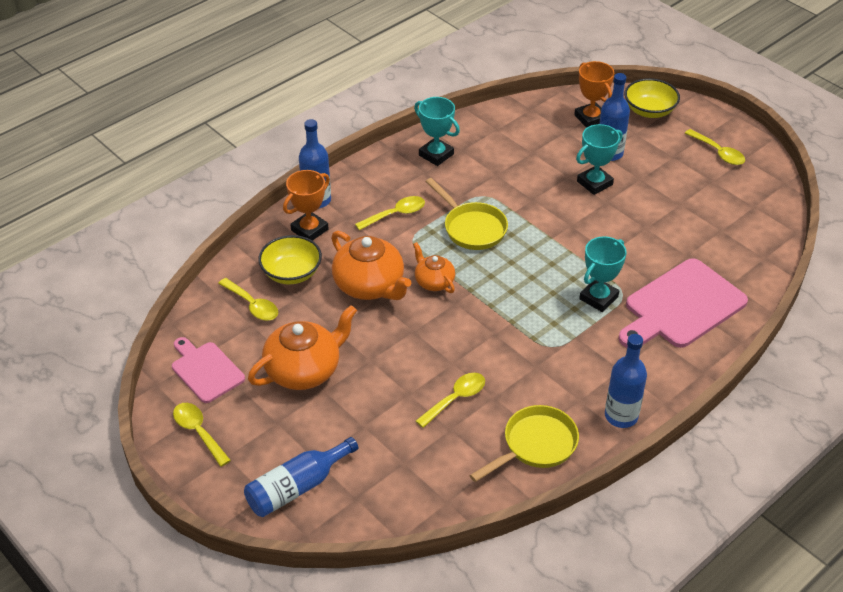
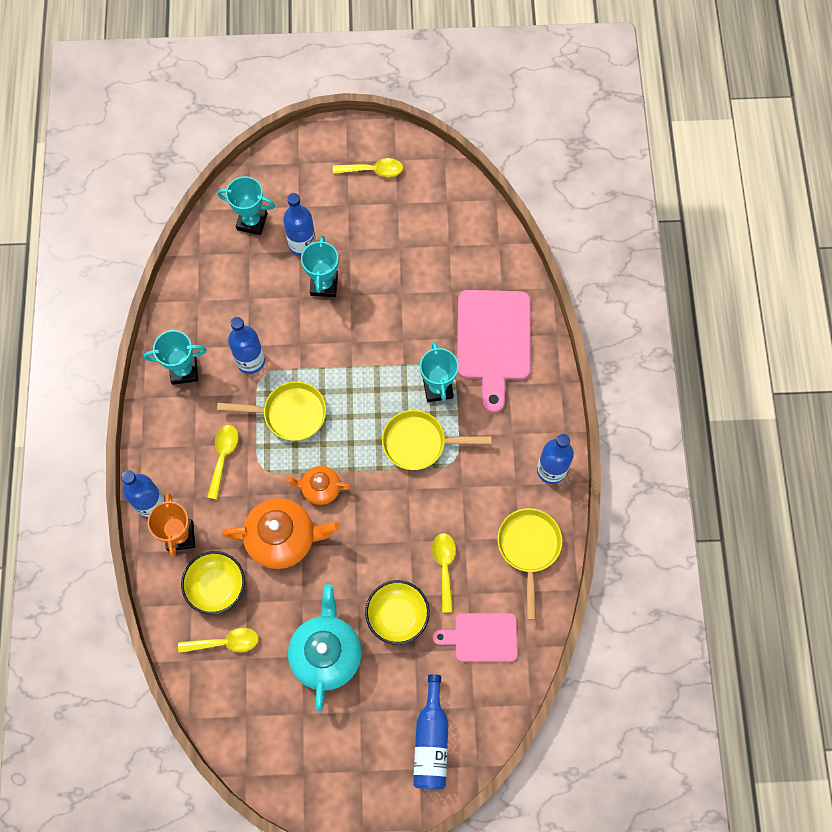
camera: 50 degrees left, 25 degrees up
(198, 432) = (321, 776): yellow spoon -> none
(205, 370) = (263, 727): pink cutting board -> pink cutting board (482, 637)
(304, 370) = (326, 653): orange teapot -> turquoise teapot
(486, 183) = (250, 361): none -> blue bottle
(540, 316) = (419, 443): none -> yellow pan
(590, 118) = (252, 222): orange trophy -> turquoise trophy
(649, 111) = (284, 173): yellow bowl -> yellow bowl (397, 615)

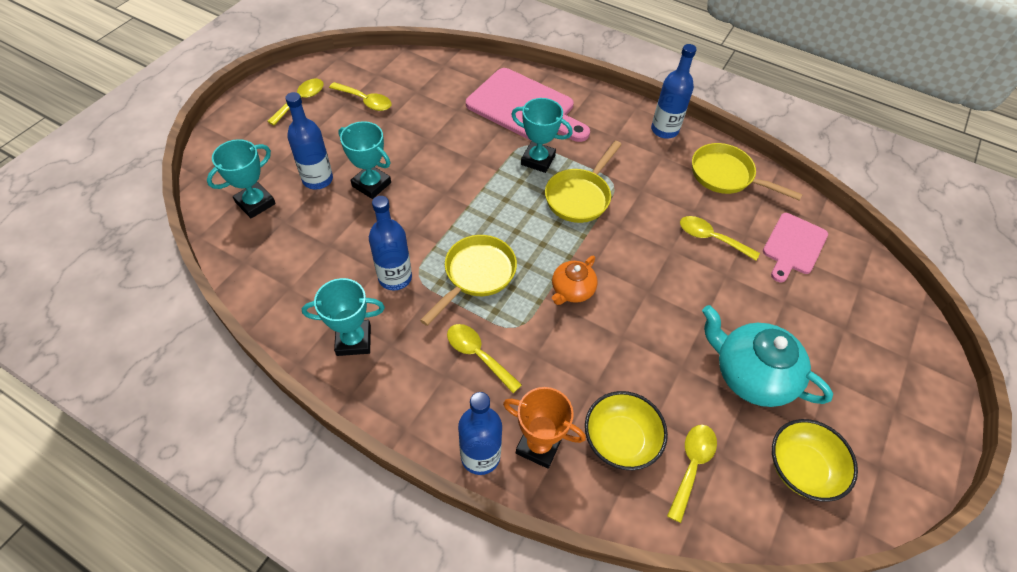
camera: 60 degrees left, 15 degrees down
(184, 371) = (353, 340): turquoise trophy -> turquoise trophy turned 60 degrees clockwise
(283, 538) = (604, 348): orange teapot -> none
(397, 615) = (740, 296): yellow bowl -> yellow bowl (802, 468)
(408, 216) = (365, 101): none -> yellow spoon
(431, 741) = (882, 334): blue bottle -> none

